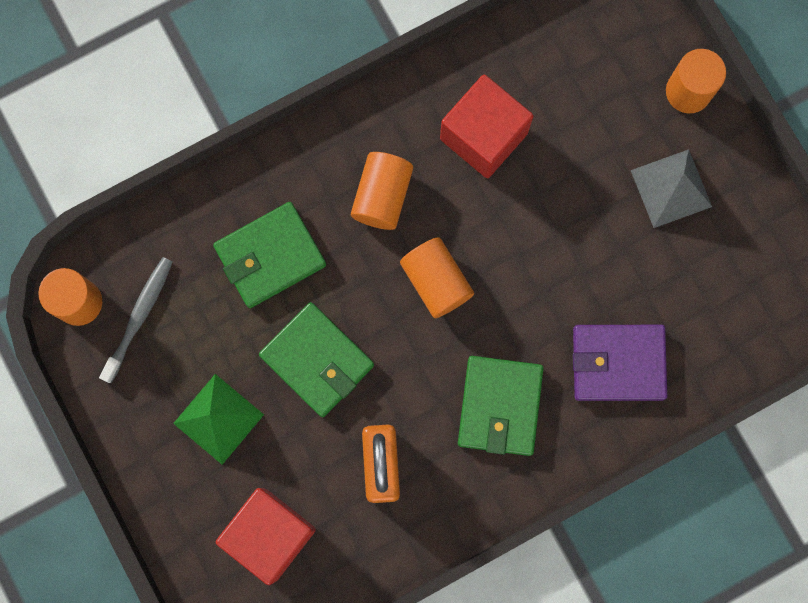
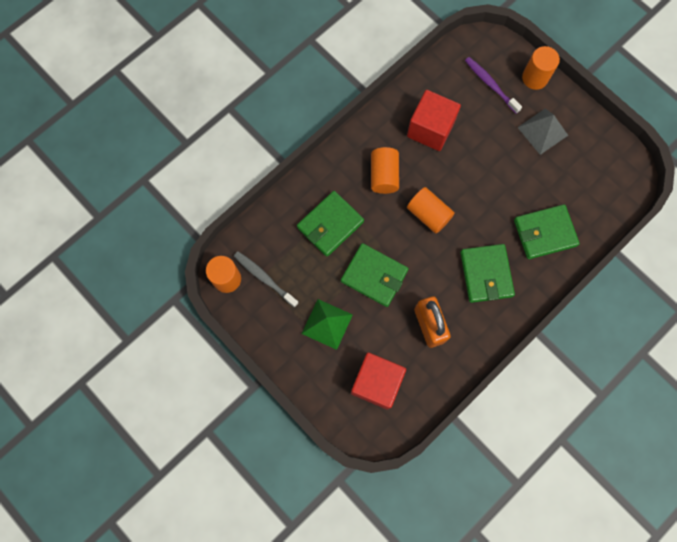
camera: 15 degrees left, 5 degrees down
(139, 317) = (264, 278): grey toothbrush -> grey toothbrush turned 60 degrees counterclockwise
(609, 84) = (490, 84): none -> purple toothbrush
(618, 363) = (544, 233): purple wallet -> green wallet

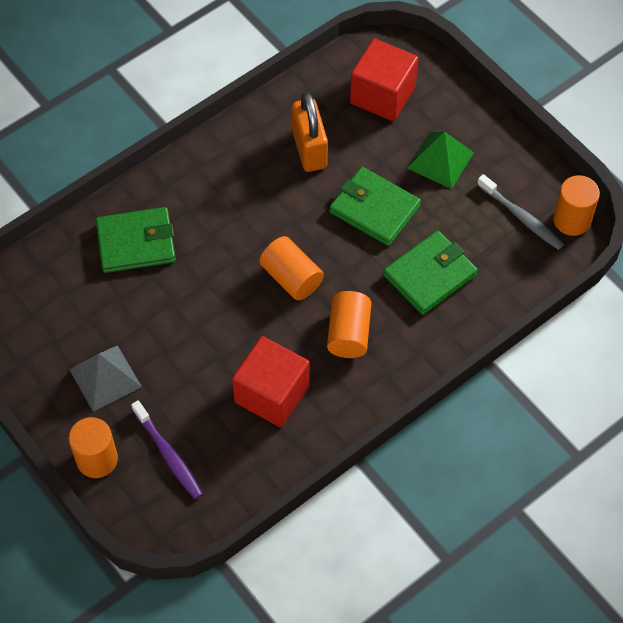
camera: 175 degrees left, 15 degrees down
(486, 274) = (226, 200): green wallet -> none

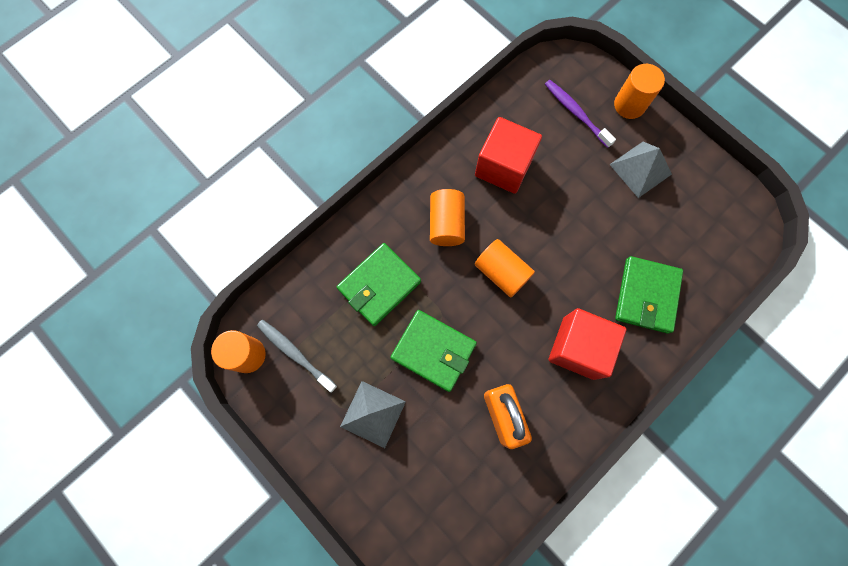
camera: 175 degrees right, 15 degrees up
(136, 243) = (646, 296): green wallet -> green wallet turned 60 degrees counterclockwise
(382, 95) = (435, 493): red cube -> red cube (578, 348)
(440, 160) = (373, 414): green pyramid -> grey pyramid

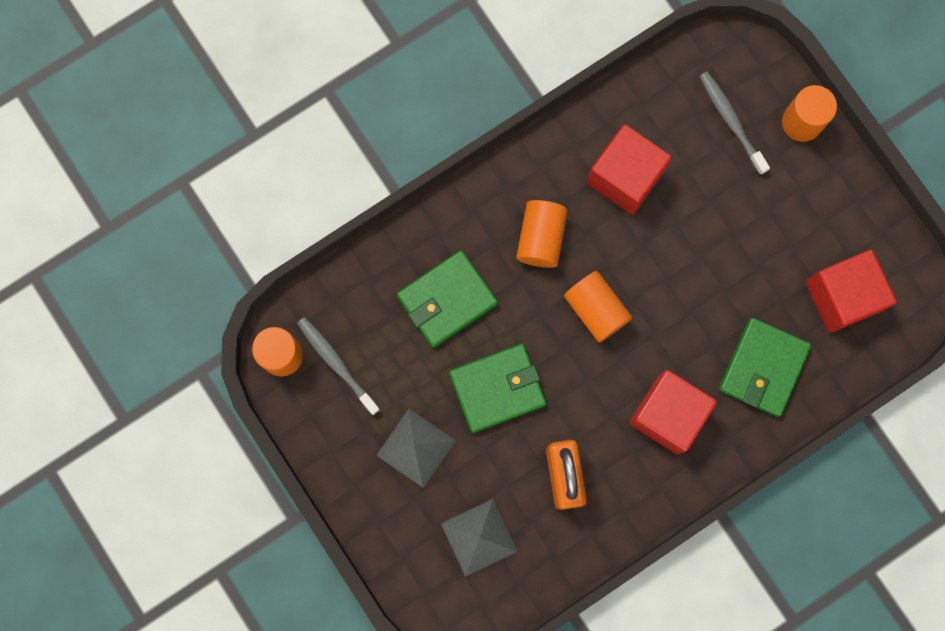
camera: 10 degrees right, 5 degrees up
(433, 351) = (497, 389): green wallet -> green wallet turned 60 degrees counterclockwise
(576, 113) = (731, 121): purple toothbrush -> grey toothbrush
(640, 169) = (795, 209): grey pyramid -> grey pyramid (478, 537)
(694, 229) = (842, 296): none -> red cube

